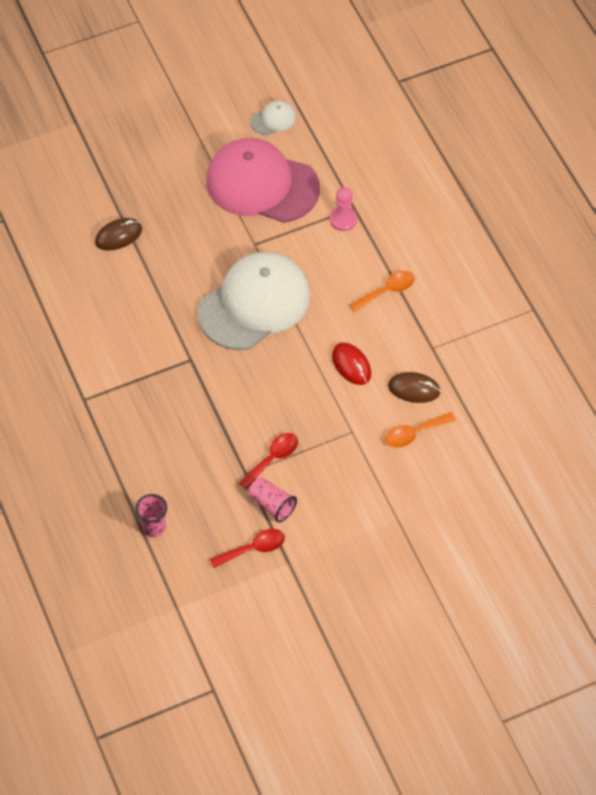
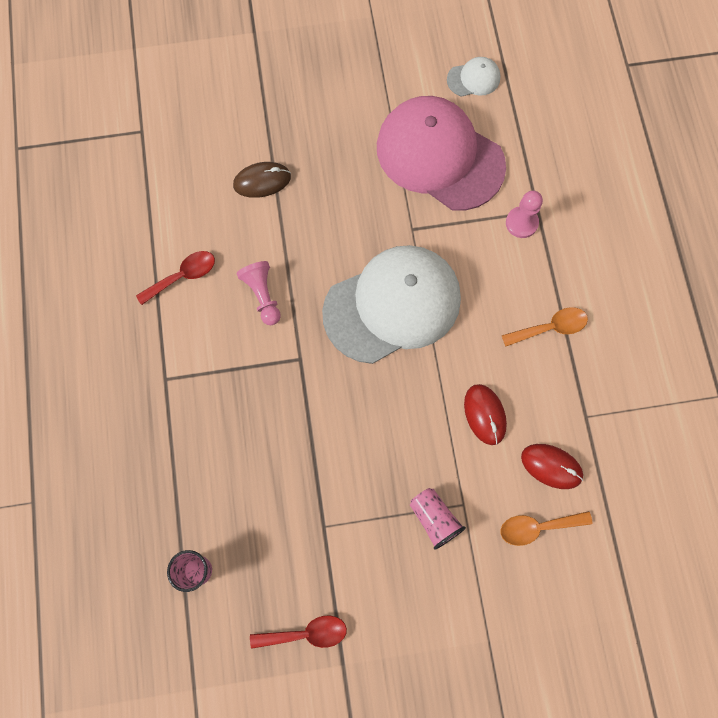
camera: 15 degrees right, 15 degrees up
(145, 320) = (262, 295): none -> pink pawn
(272, 504) = (343, 578): pink cup -> pink cup (434, 519)
(273, 458) = (361, 516): red spoon -> red spoon (183, 276)
(414, 389) = (551, 466): brown mouse -> red mouse

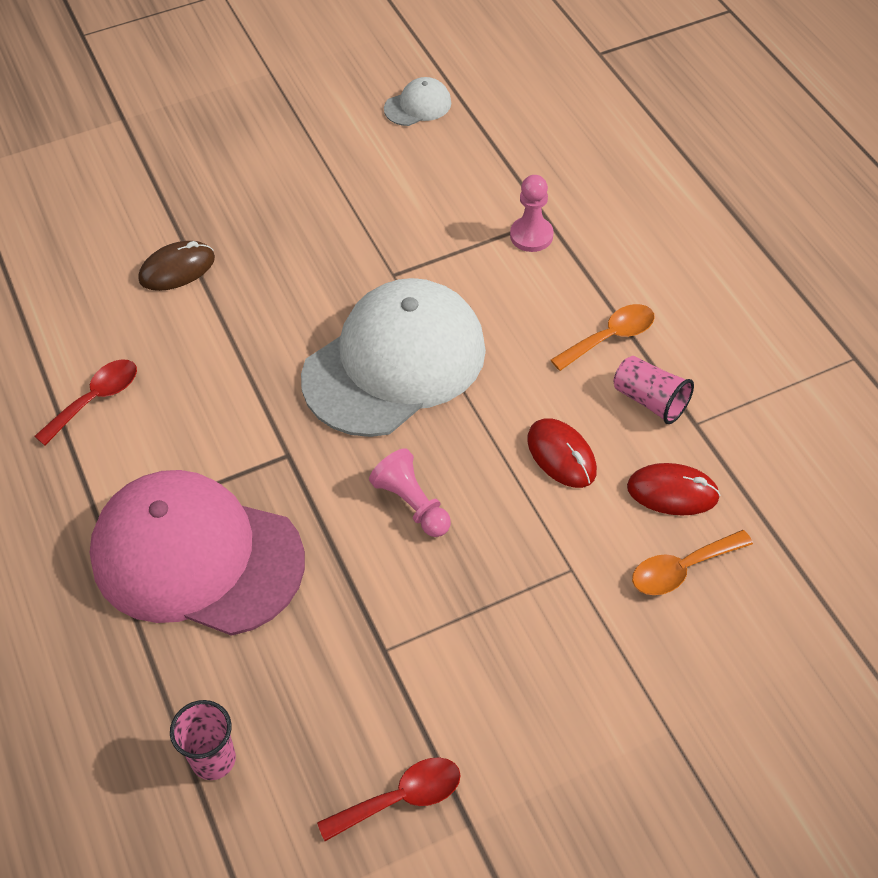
camera: 15 degrees left, 20 degrees down
(262, 295) = (214, 394): pink pawn -> pink pawn (412, 503)
(434, 519) = (537, 597): pink cup -> pink cup (650, 400)
(439, 156) = (402, 191): pink cap -> pink cap (196, 557)

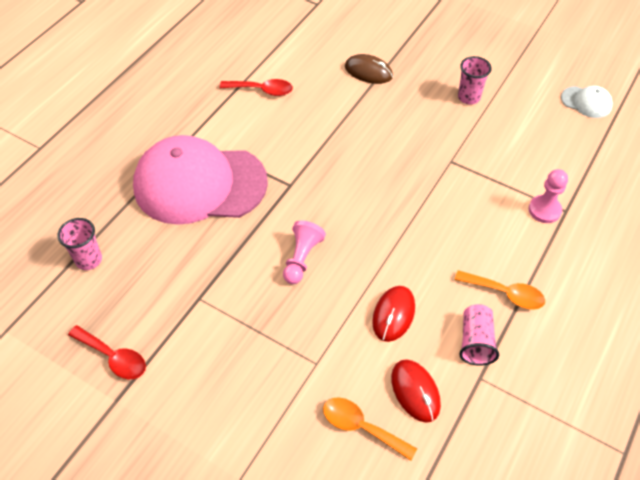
camera: 55 degrees right, 0 degrees up
(196, 557) = (199, 184): pink cap -> pink cap turned 75 degrees counterclockwise
(314, 200) = (468, 97): none -> pink cup
(395, 363) = (390, 197): white cap -> none

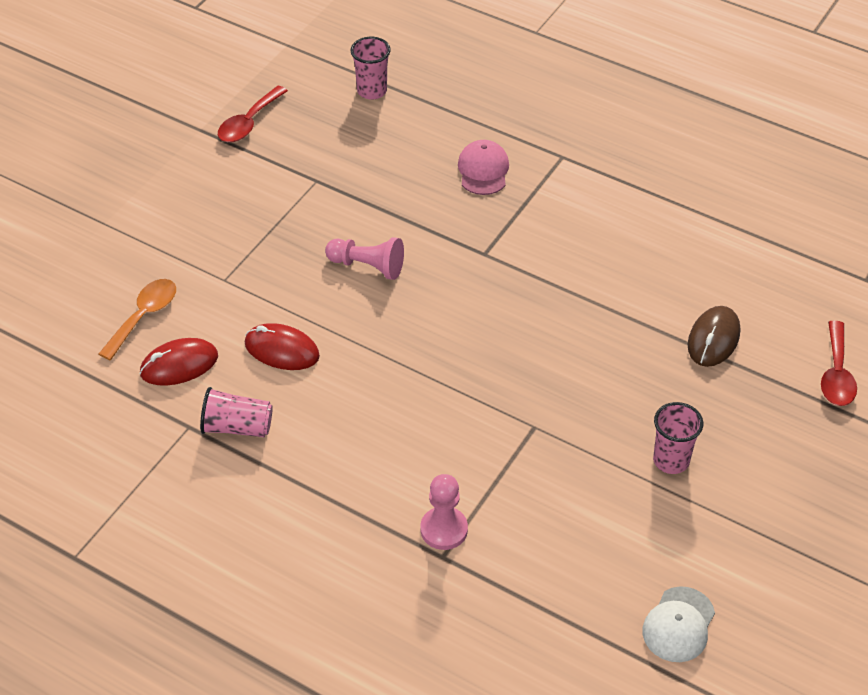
camera: 90 degrees right, 5 degrees down
(199, 184) = (483, 170): pink cap -> pink cap, size x0.41
(262, 90) = (657, 221): red spoon -> red spoon (836, 374)
(505, 293) = (304, 465): orange spoon -> none

